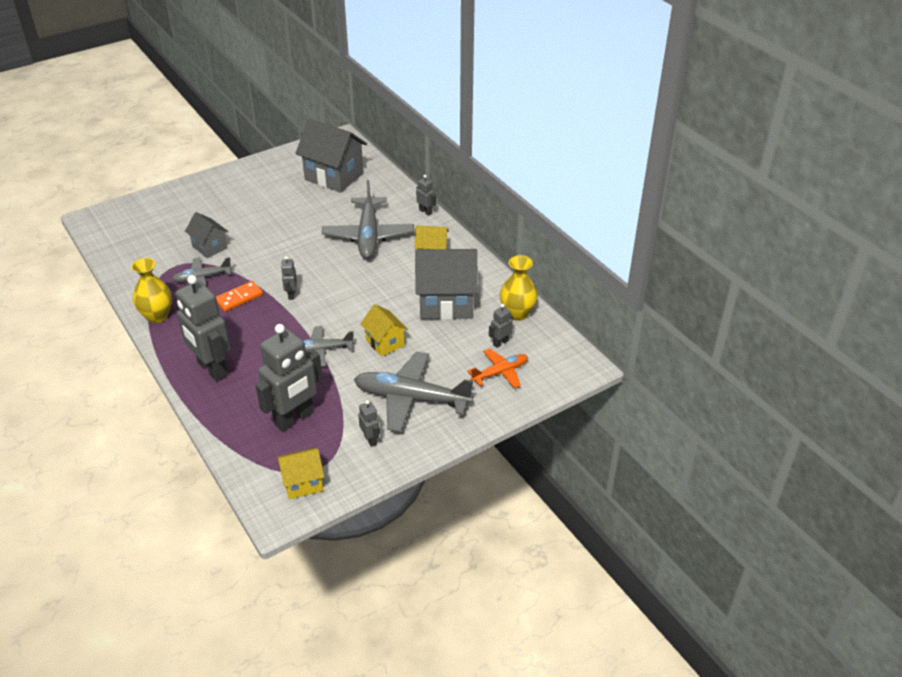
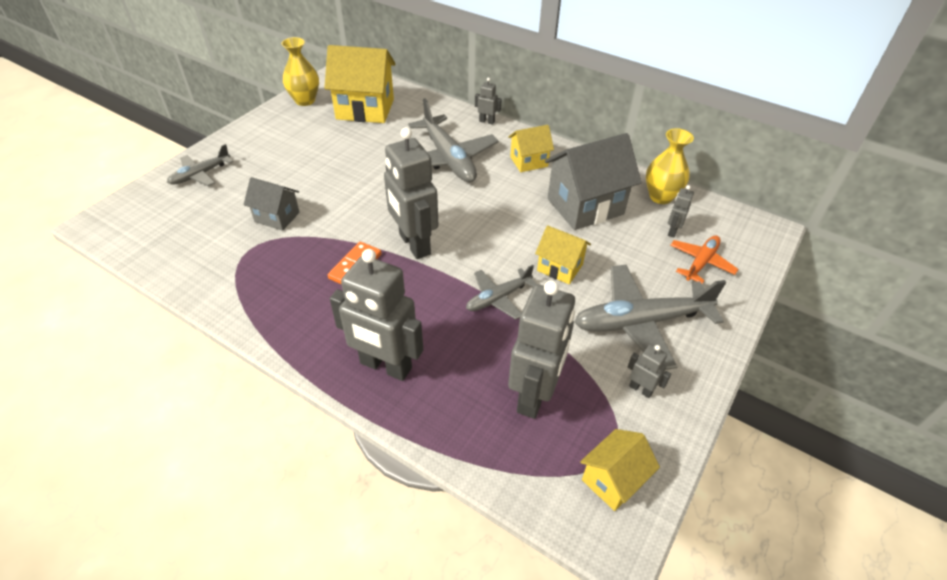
camera: 25 degrees left, 5 degrees up
(157, 316) = (266, 320): yellow vase -> yellow vase (305, 100)
(202, 278) = (293, 255): grey plane -> grey plane (200, 175)
(291, 294) = (414, 244): grey robot -> grey robot, size x2.27
(334, 176) = (365, 109): grey house -> yellow house

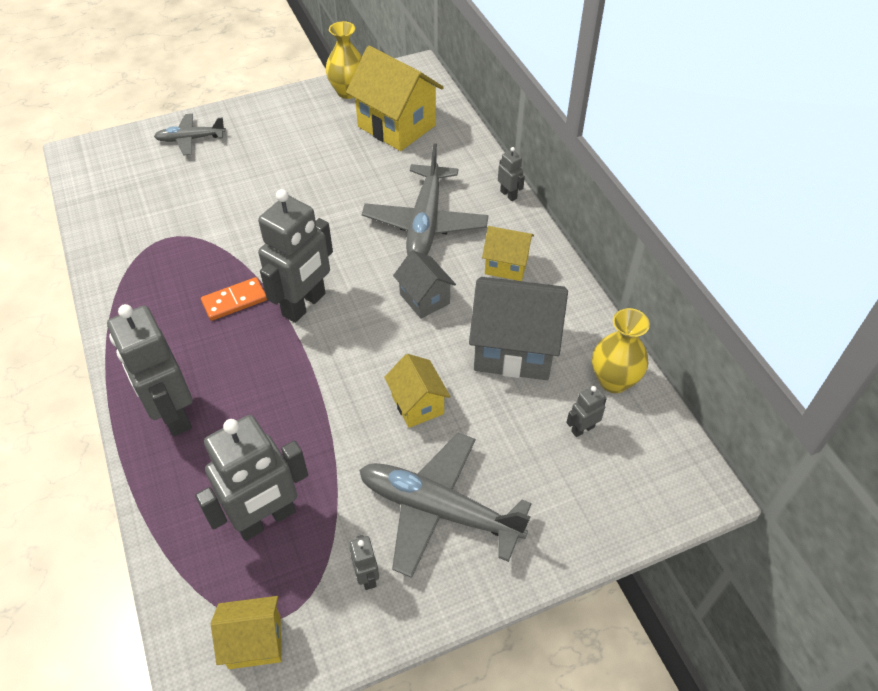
camera: 35 degrees right, 5 degrees up
(277, 217) = (215, 215): grey house -> grey house (424, 299)
(414, 244) = (304, 305): grey robot -> grey robot turned 150 degrees counterclockwise
(498, 298) = (328, 404): grey plane -> none
(700, 263) = (575, 483): orange plane -> none

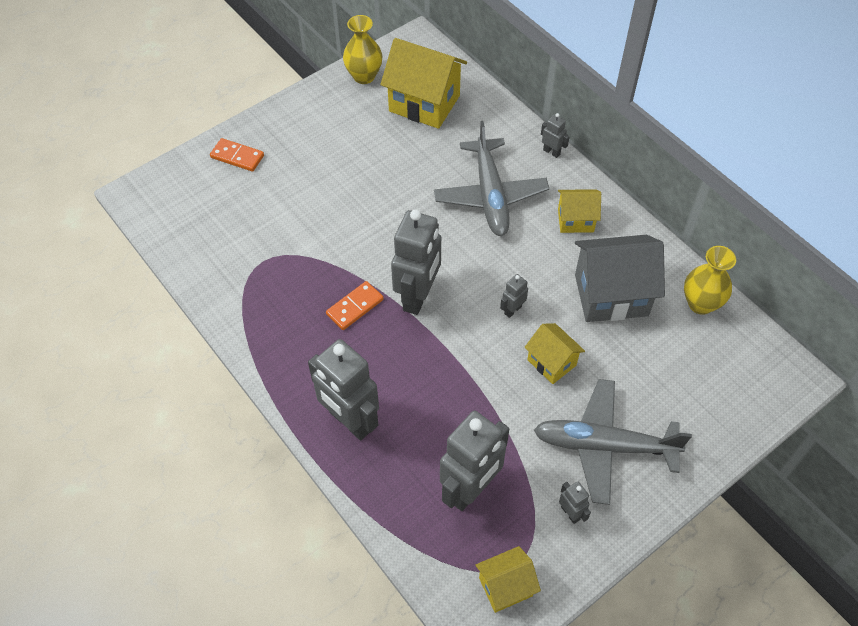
camera: 15 degrees left, 5 degrees up
(191, 139) = (237, 156): grey plane -> orange domino
(424, 299) = (519, 267): grey house -> none
(582, 429) = (691, 351): grey robot -> grey robot (512, 310)

